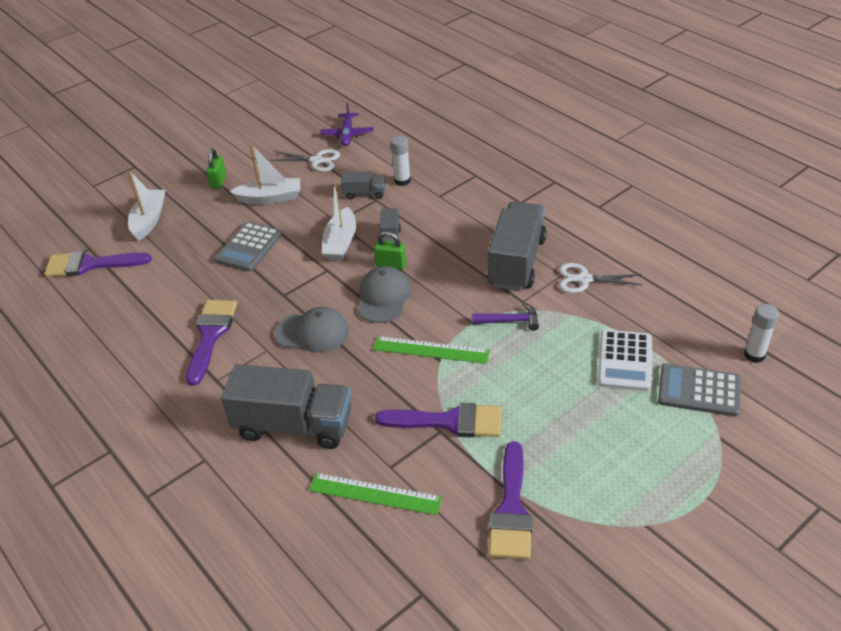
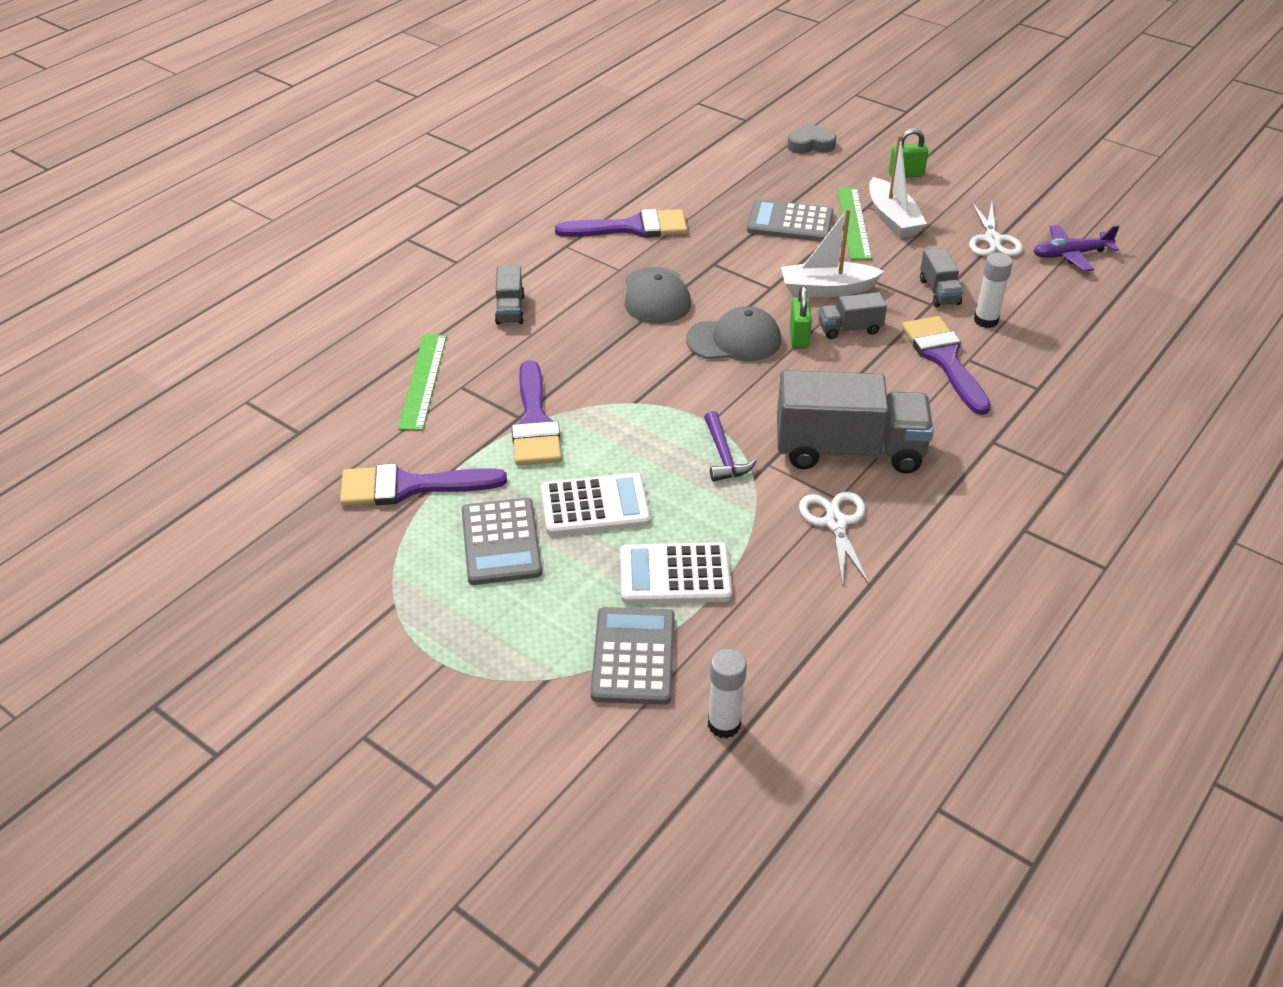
camera: 75 degrees right, 0 degrees up
(90, 264) = (719, 127): purple brush -> purple brush (944, 359)
(149, 220) = (810, 144): white boat -> grey heart
(294, 425) = (510, 309): grey truck -> grey truck, size x0.47
(431, 350) = (651, 392): green ruler -> green ruler (853, 223)
(551, 395) = (595, 506): none -> white calculator
(583, 453) = (501, 542): none -> grey calculator

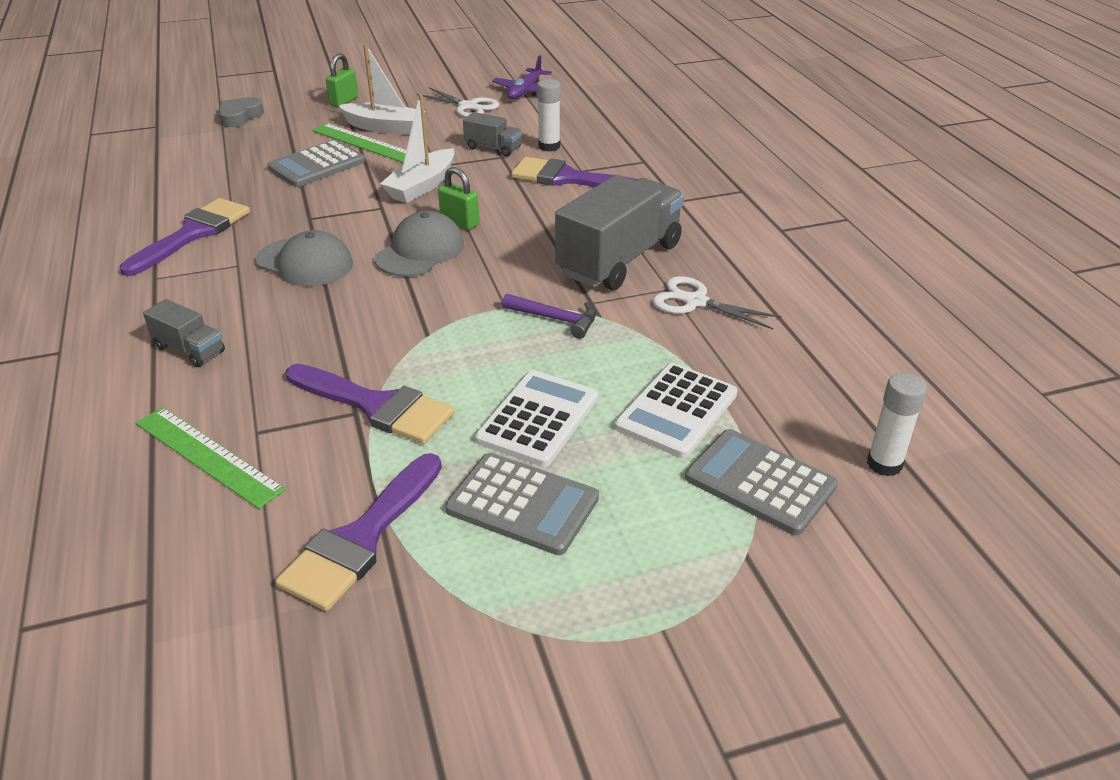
camera: 55 degrees left, 5 degrees down
(849, 329) = (481, 198): grey truck -> none

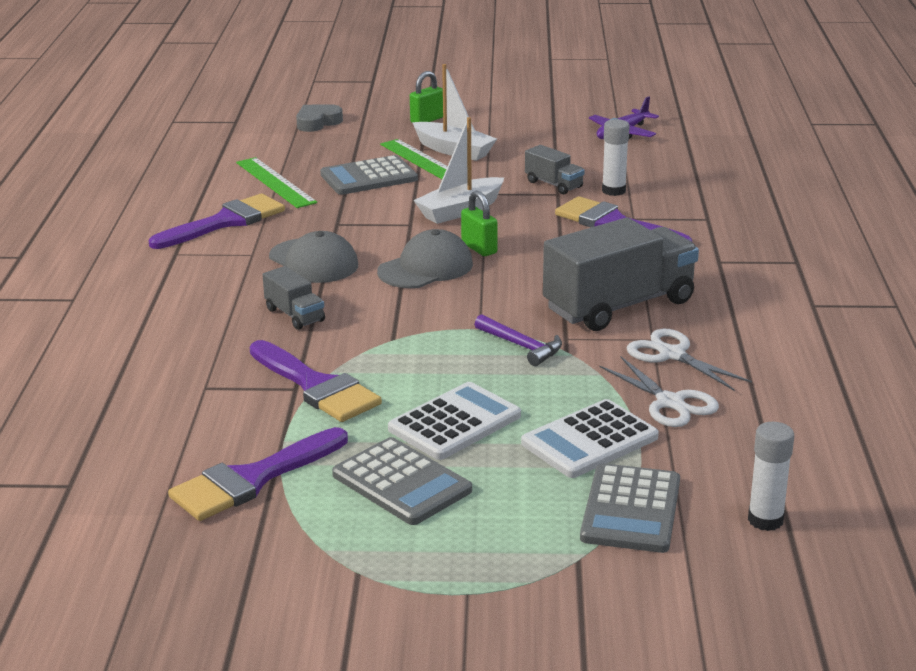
camera: 20 degrees right, 10 degrees down
(189, 349) = (179, 315): grey truck -> grey truck (294, 315)
(208, 455) = (158, 397): green ruler -> green ruler (275, 182)
(468, 106) = (551, 141): white scissors -> white scissors (670, 402)
(760, 482) = (631, 510): grey calculator -> grey calculator turned 135 degrees counterclockwise

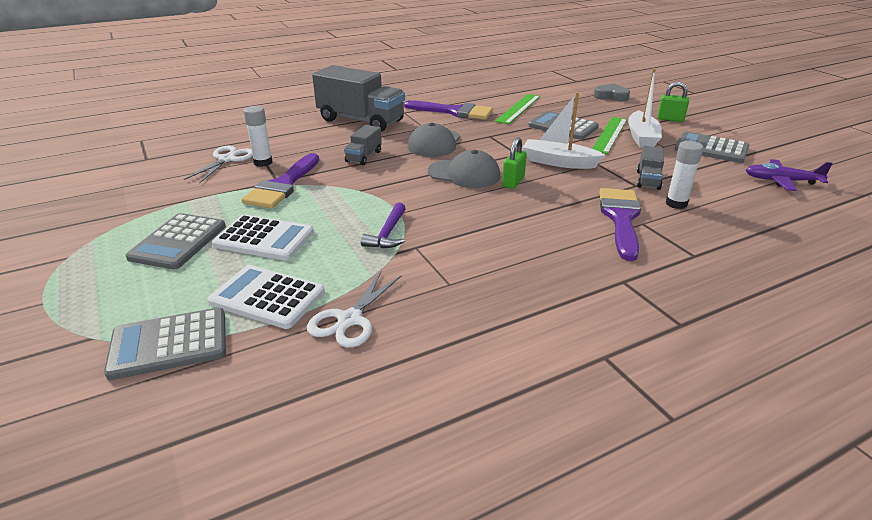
camera: 60 degrees right, 5 degrees up
(252, 479) = (166, 198): purple brush -> none
(522, 131) = (711, 148): none -> grey calculator
(619, 306) = (489, 255): grey truck -> grey truck (361, 120)
(672, 355) = (431, 300): white scissors -> white scissors (227, 159)
(765, 520) = (171, 427): white glue stick -> white glue stick (263, 162)

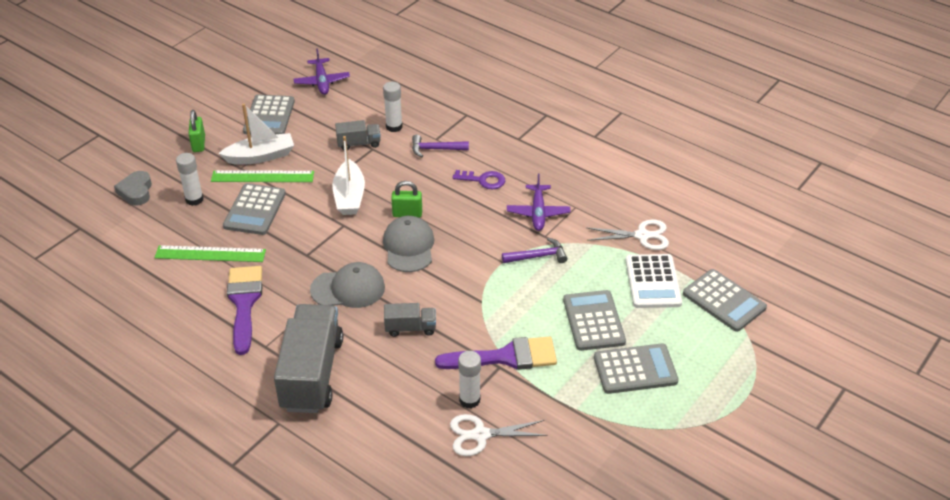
camera: 115 degrees left, 10 degrees up
(264, 239) = (593, 321): white calculator -> grey calculator
(458, 253) = (538, 213): none -> purple plane
(544, 234) = (483, 180): none -> purple key
(590, 110) = (194, 199): none -> white glue stick
(621, 218) = (435, 149): purple brush -> purple hammer

